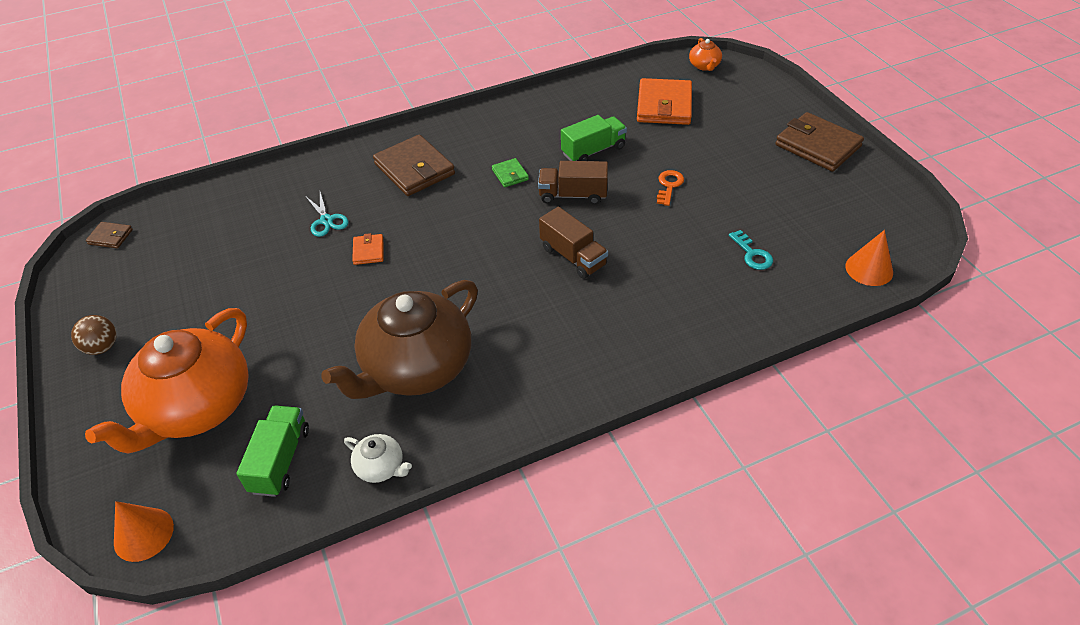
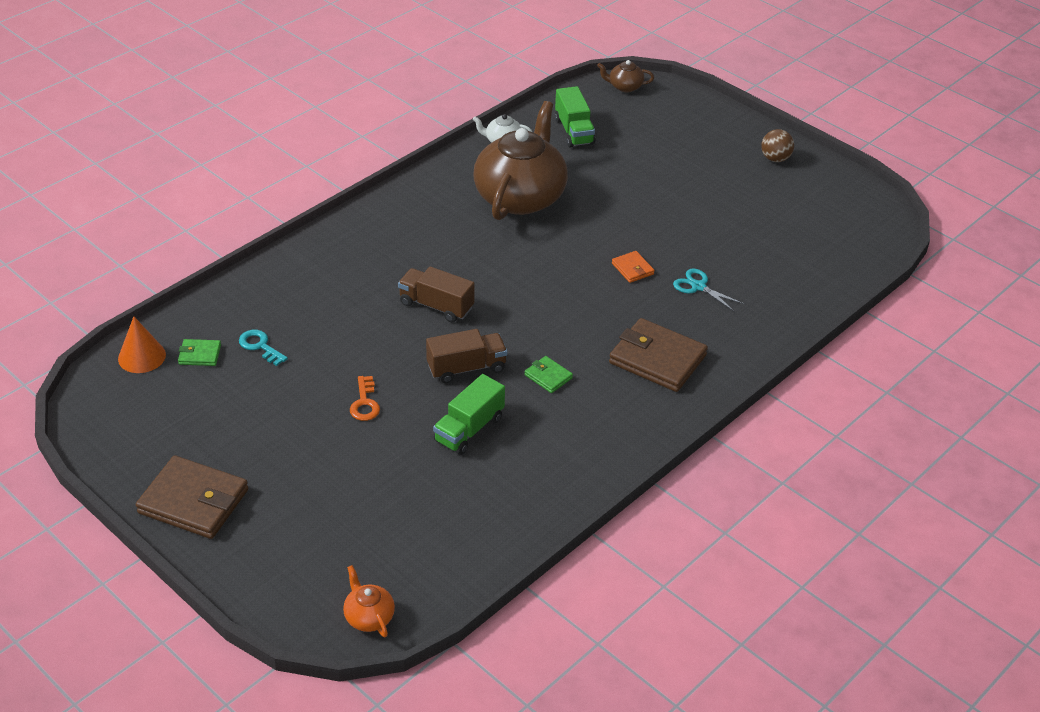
camera: 155 degrees right, 5 degrees down
(110, 237) = (880, 229): brown wallet -> none
(143, 534) = (624, 87): orange cone -> brown teapot
(197, 407) = (661, 143): orange teapot -> none
(664, 106) = (405, 522): orange wallet -> none
(811, 258) = (200, 355): none -> green wallet

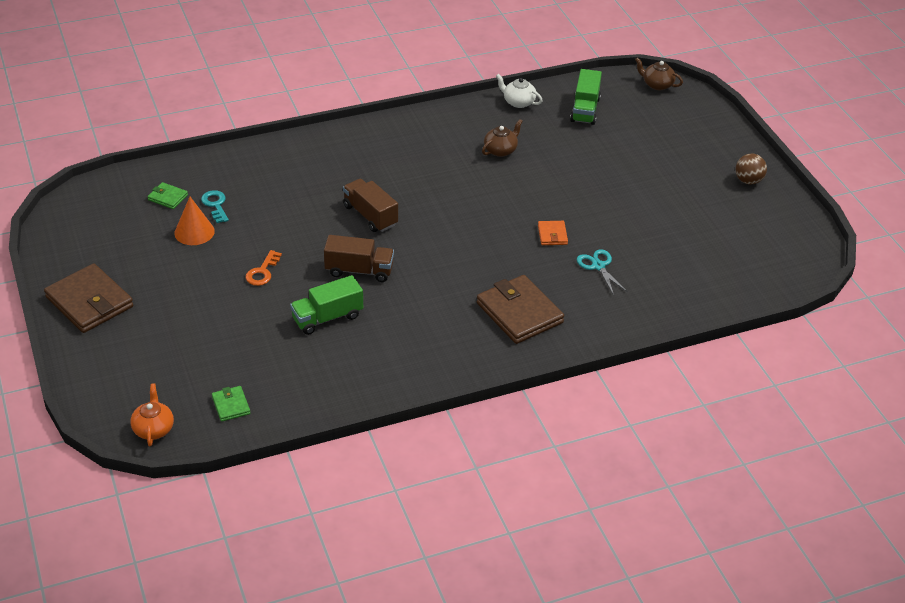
camera: 25 degrees right, 0 degrees up
(142, 356) = (126, 186): orange cone -> orange cone (194, 232)
(520, 197) = (501, 150): brown teapot -> brown teapot, size x0.41
(548, 376) = (419, 298): green wallet -> green wallet (231, 405)

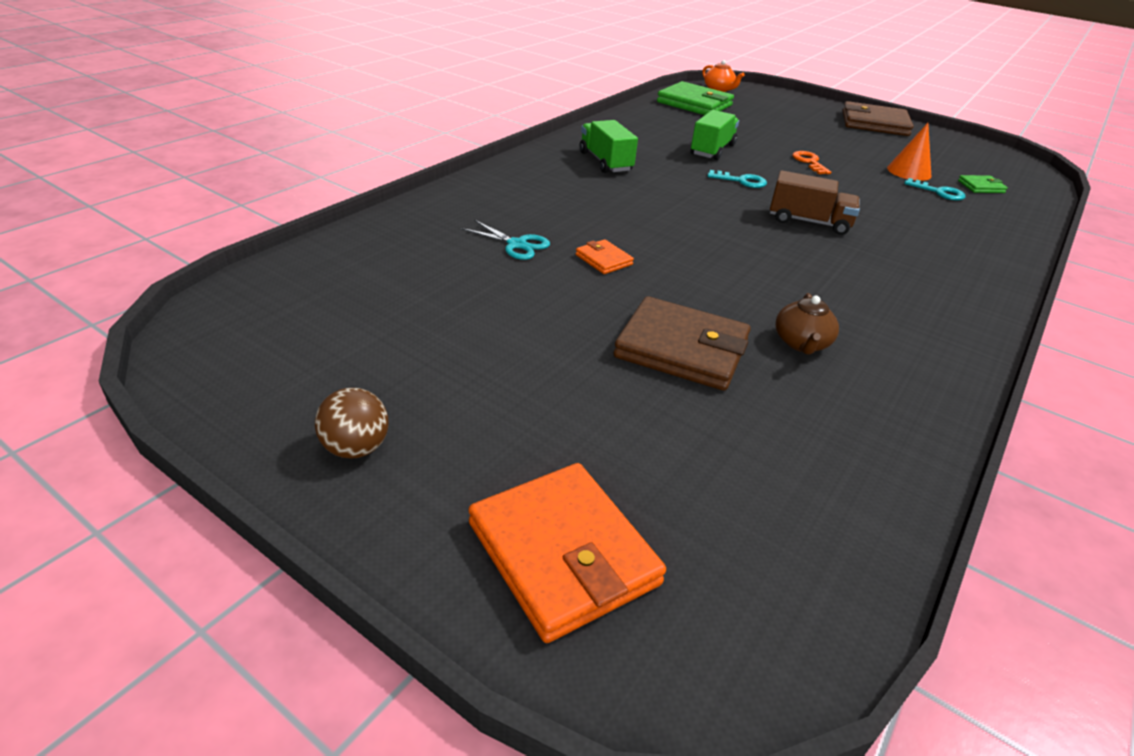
camera: 145 degrees right, 5 degrees down
(231, 405) = (694, 104): green wallet -> green wallet, size x2.09
(359, 270) = (741, 181): brown truck -> turquoise key
(518, 102) = (904, 446): white teapot -> none
(519, 313) = (559, 188): brown wallet -> brown wallet (681, 349)
(585, 110) = (787, 484): green truck -> green truck (605, 162)
(657, 85) = (731, 660): brown teapot -> none
(688, 123) = (563, 553): none -> orange wallet

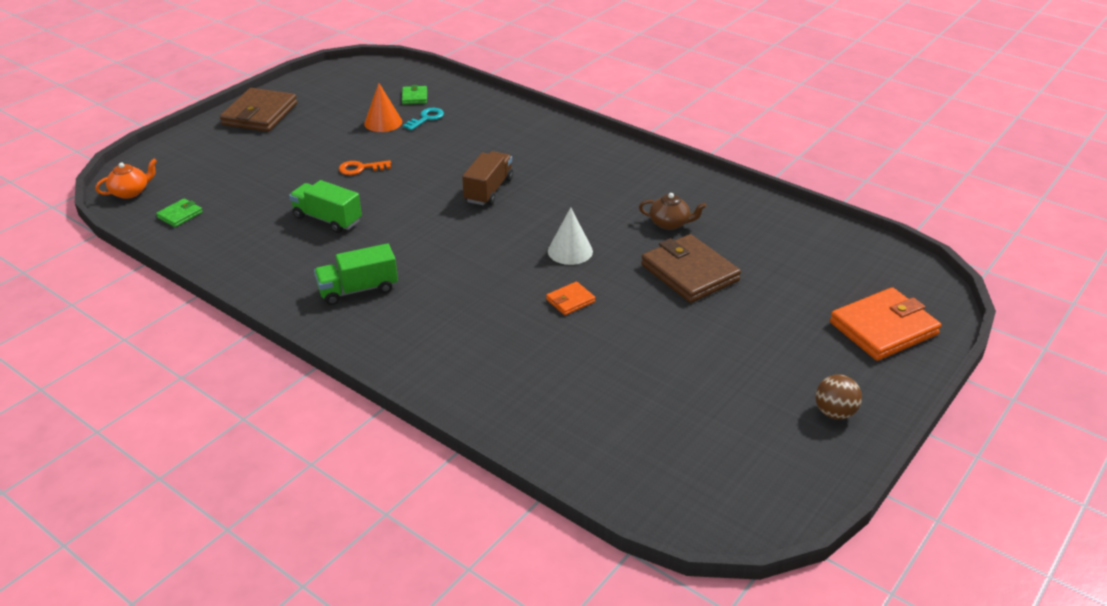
camera: 85 degrees left, 0 degrees up
(517, 244) = (550, 349): turquoise scissors -> none
(681, 349) = (689, 273): brown wallet -> brown wallet turned 60 degrees counterclockwise
(694, 104) = (180, 215): green wallet -> green wallet, size x0.48
(703, 264) = (570, 251): none -> white cone
(741, 181) = (406, 212): turquoise key -> none

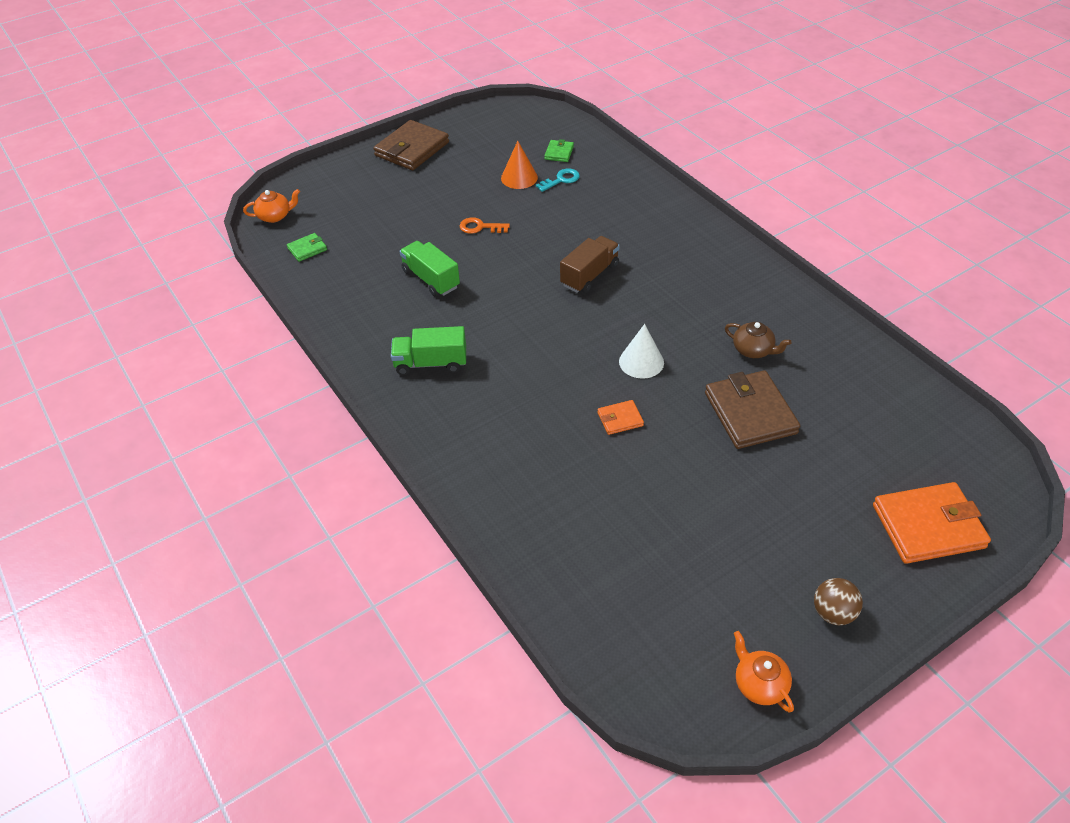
camera: 20 degrees right, 10 degrees up
(796, 485) = (759, 684): none -> orange teapot

